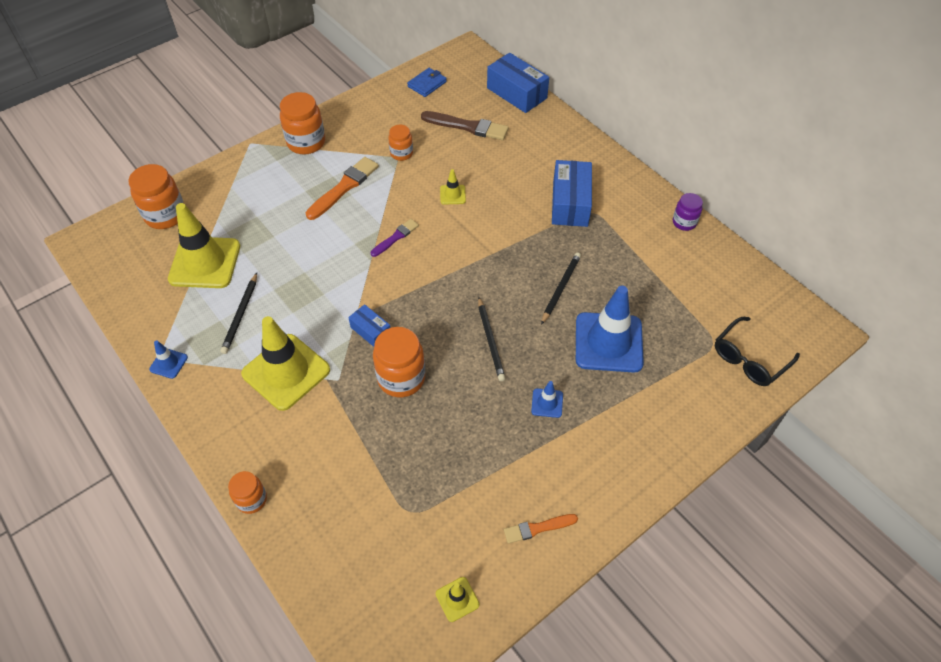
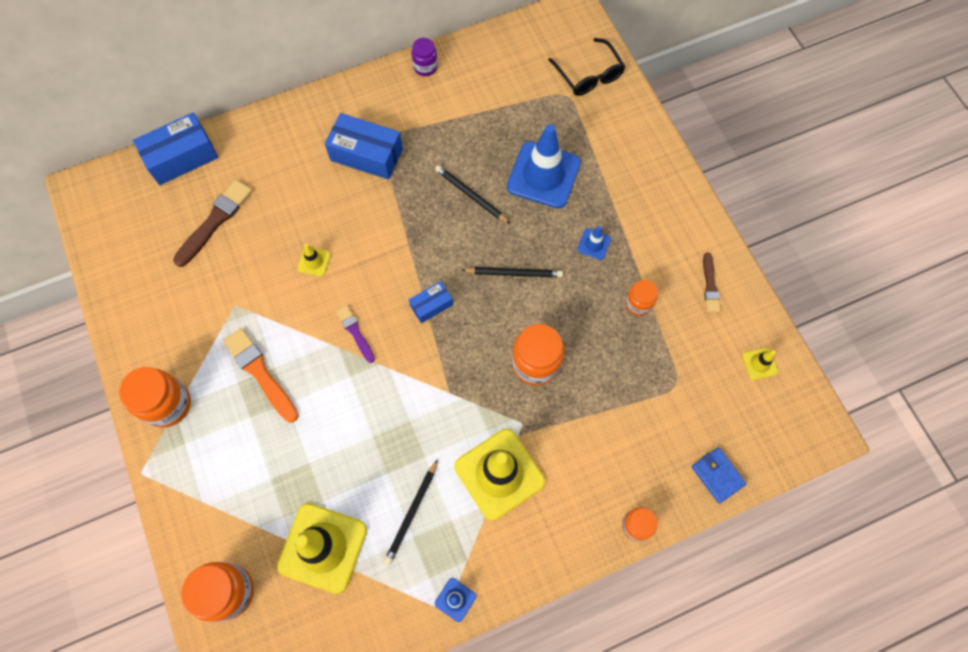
camera: 75 degrees left, 15 degrees up
(241, 315) = (412, 513): black pencil -> black pencil turned 90 degrees clockwise
(370, 331) = (472, 381): blue box -> blue box (431, 305)
(401, 153) = (230, 300): orange jar -> orange jar (638, 304)
(427, 84) = (123, 247): blue wallet -> blue wallet (717, 475)
(538, 528) = (710, 285): orange brush -> brown brush

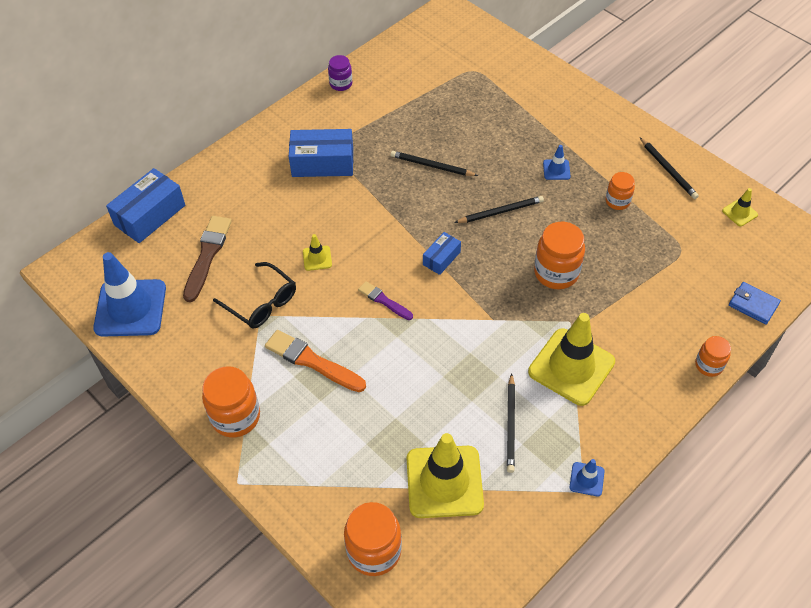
camera: 20 degrees left, 15 degrees down
(543, 175) = (486, 133): blue traffic cone -> blue traffic cone (130, 308)
(589, 75) = (485, 51): black glasses -> black glasses (262, 303)
(710, 285) = (668, 170): brown brush -> black pencil

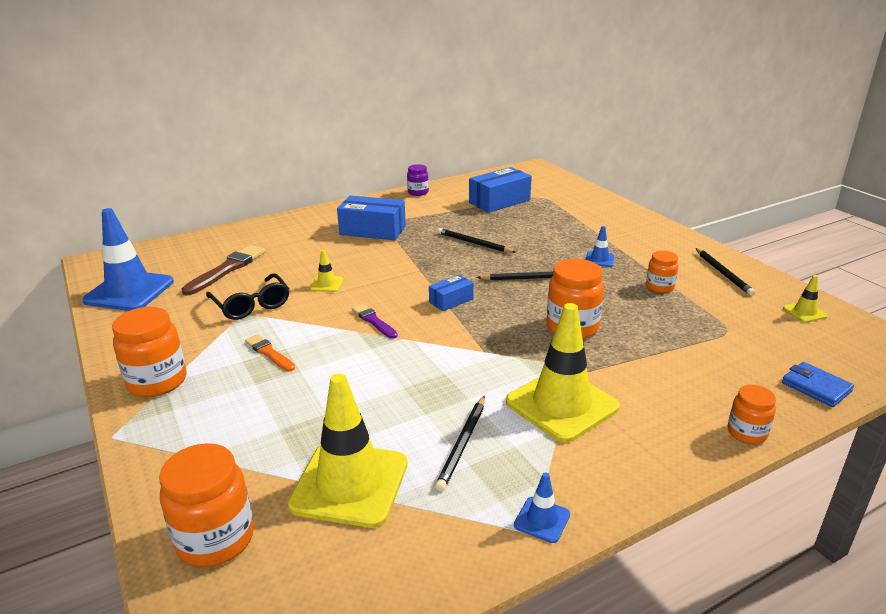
camera: 15 degrees right, 25 degrees down
(150, 215) = (199, 241): blue box -> blue box (499, 201)
(312, 361) = (269, 353): orange brush -> orange brush, size x0.59

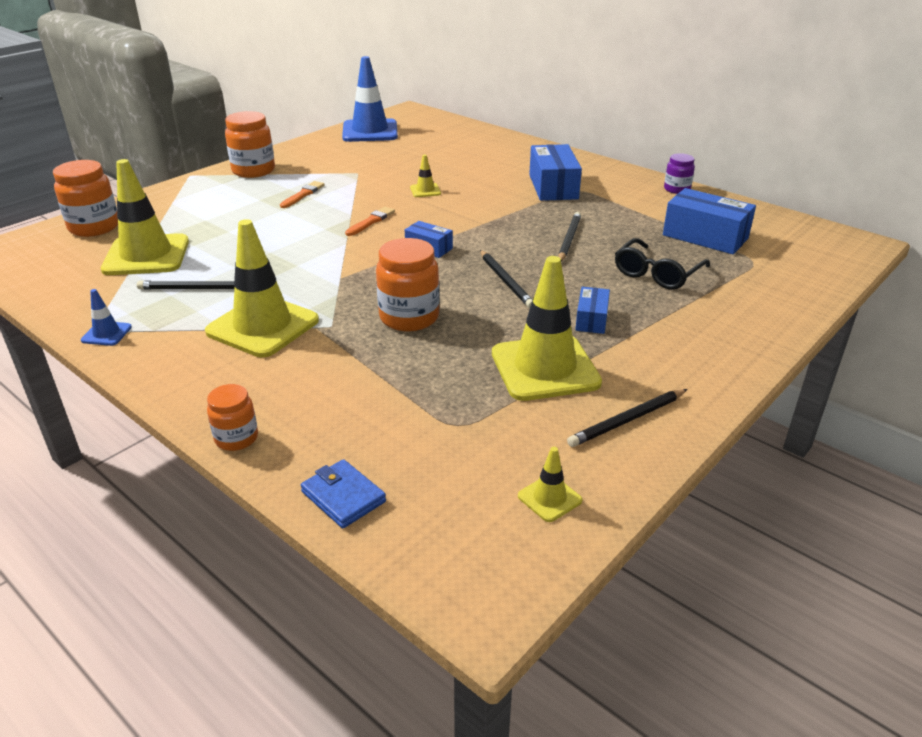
camera: 70 degrees right, 5 degrees up
(227, 269) = (426, 150): brown brush -> none
(251, 305) = (372, 172): black glasses -> black glasses (657, 274)
(373, 321) = (371, 221): purple brush -> orange brush
(599, 259) = (591, 319): blue traffic cone -> blue box
(660, 287) = (545, 368): orange jar -> yellow traffic cone
(816, 387) = (343, 497): blue wallet -> blue wallet turned 75 degrees counterclockwise

